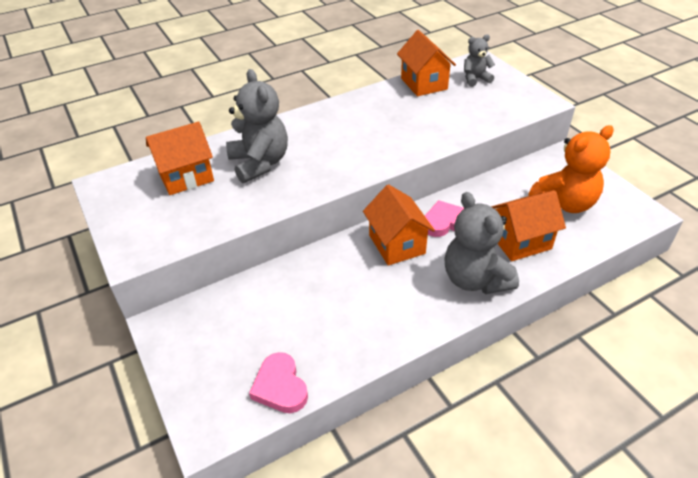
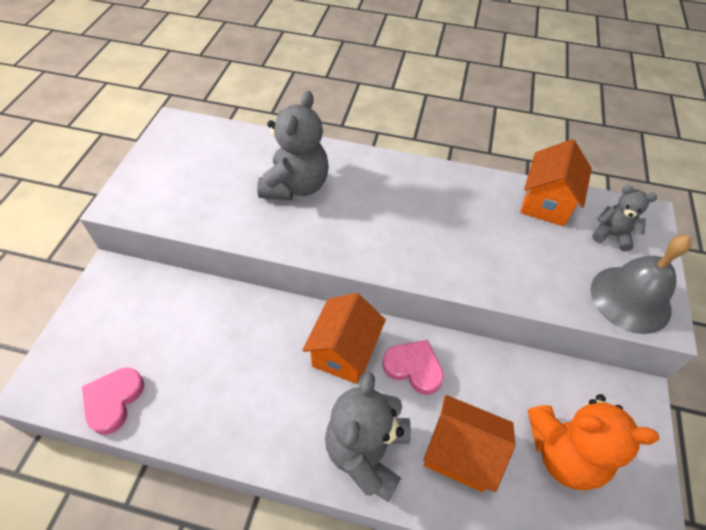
camera: 40 degrees right, 10 degrees up
(186, 177) = (231, 159): orange house -> none
(519, 101) = (630, 299): none -> grey bell

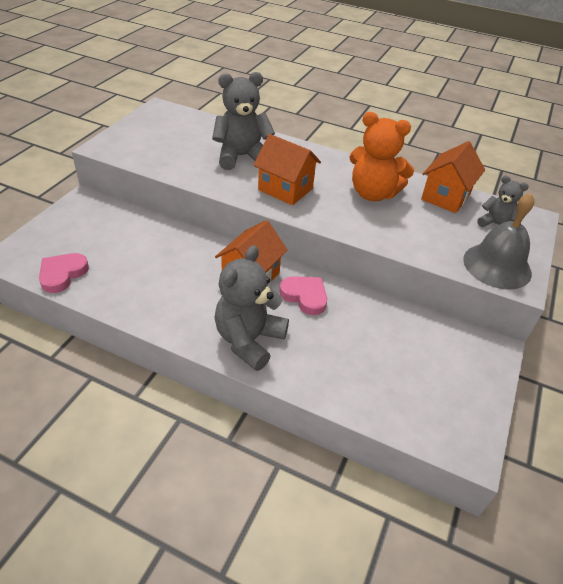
camera: 10 degrees right, 10 degrees down
(296, 186) = (242, 157): grey teddy bear -> grey teddy bear turned 135 degrees counterclockwise
(460, 453) = (326, 355): orange house -> orange house (285, 189)
(563, 453) = (415, 372): orange teddy bear -> orange teddy bear (373, 193)

